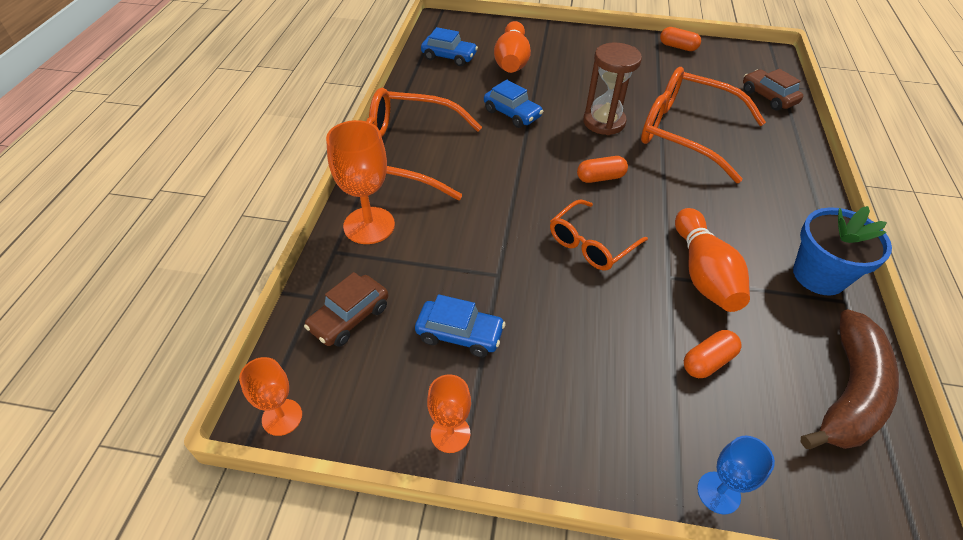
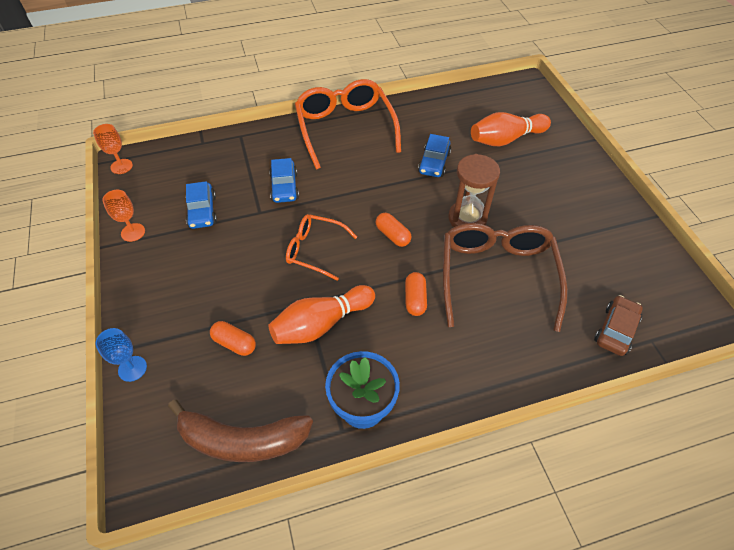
camera: 65 degrees right, 5 degrees up
(349, 318) = (194, 162): brown car -> none
(369, 225) = (269, 140): orange goblet -> none
(449, 57) = (478, 105): blue car -> blue car (284, 187)
(678, 47) = (641, 239): orange capsule -> orange capsule (415, 299)
(686, 133) = (497, 276): orange glasses -> brown glasses

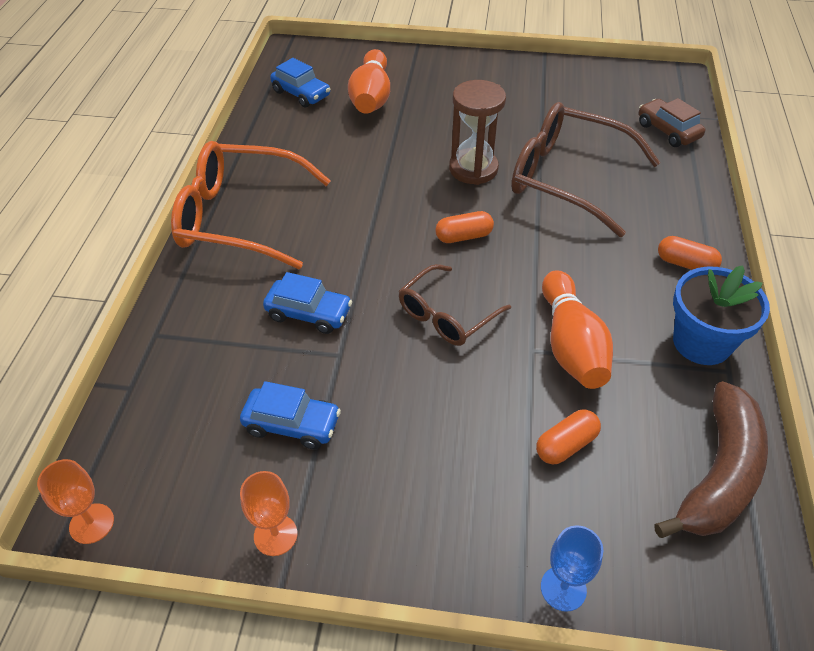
camera: 65 degrees left, 5 degrees down
(315, 250) = (446, 315): orange glasses -> brown glasses
(415, 299) = (570, 250): orange capsule -> orange capsule (685, 264)
(434, 163) = (367, 163): blue car -> blue car (301, 94)

